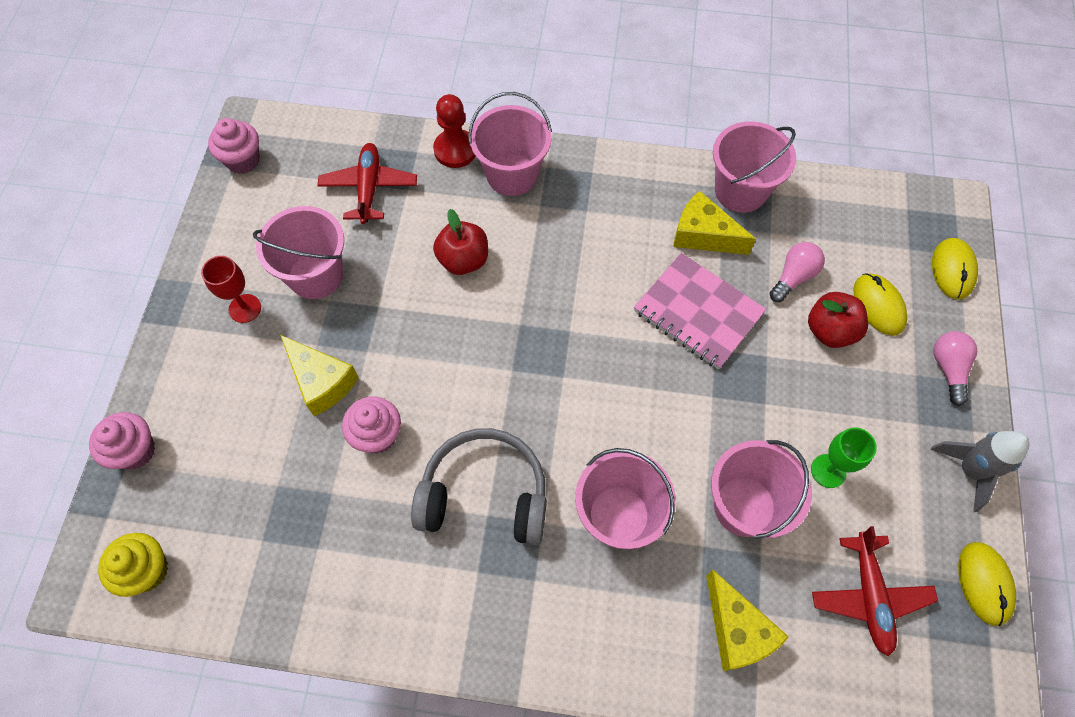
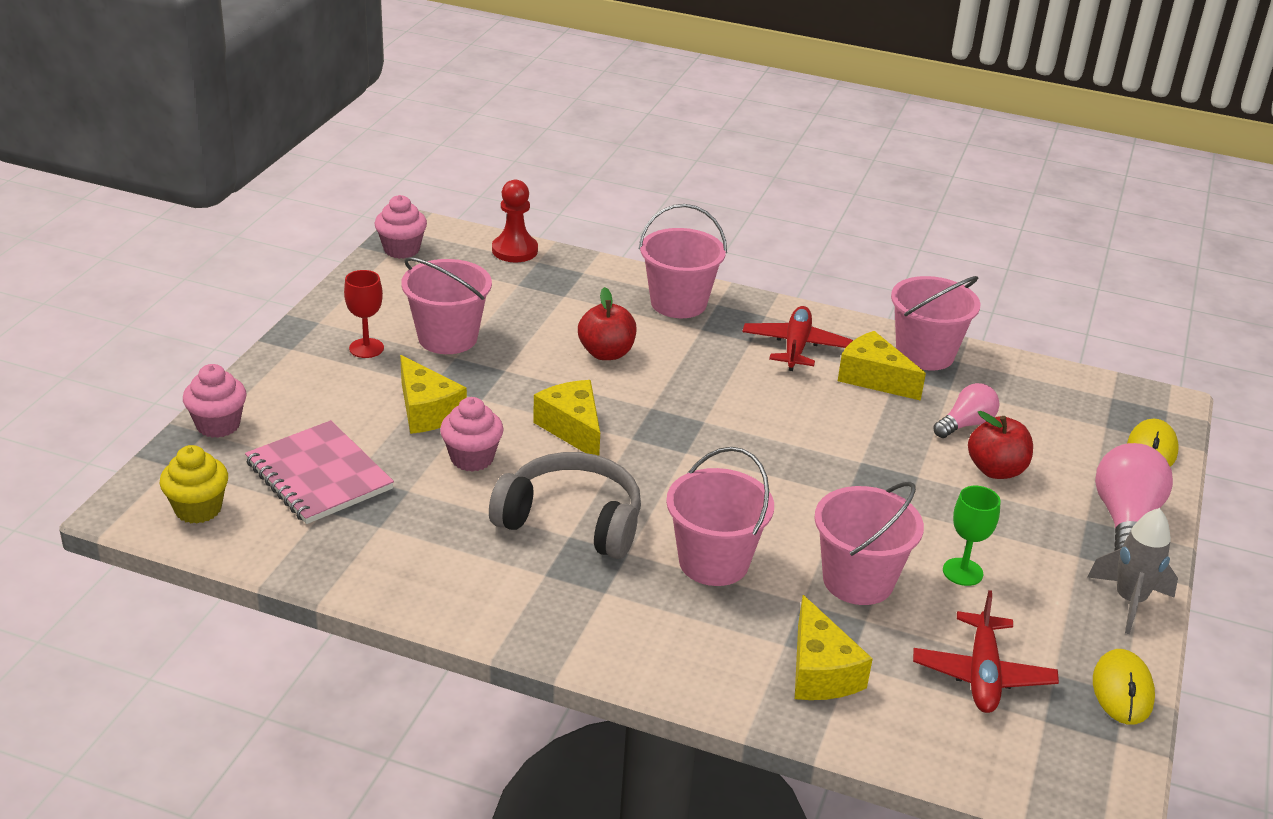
camera: 10 degrees right, 30 degrees down
(369, 188) = (524, 288): red plane -> red plane (796, 347)
(455, 150) = (624, 277): red pawn -> red pawn (514, 250)
(457, 371) = (572, 428): none -> yellow cheese
(698, 312) = (850, 432): pink notebook -> pink notebook (319, 475)
(878, 305) = (1057, 461): yellow mouse -> none
(948, 369) = (1125, 521): pink light bulb -> pink light bulb, size x1.64

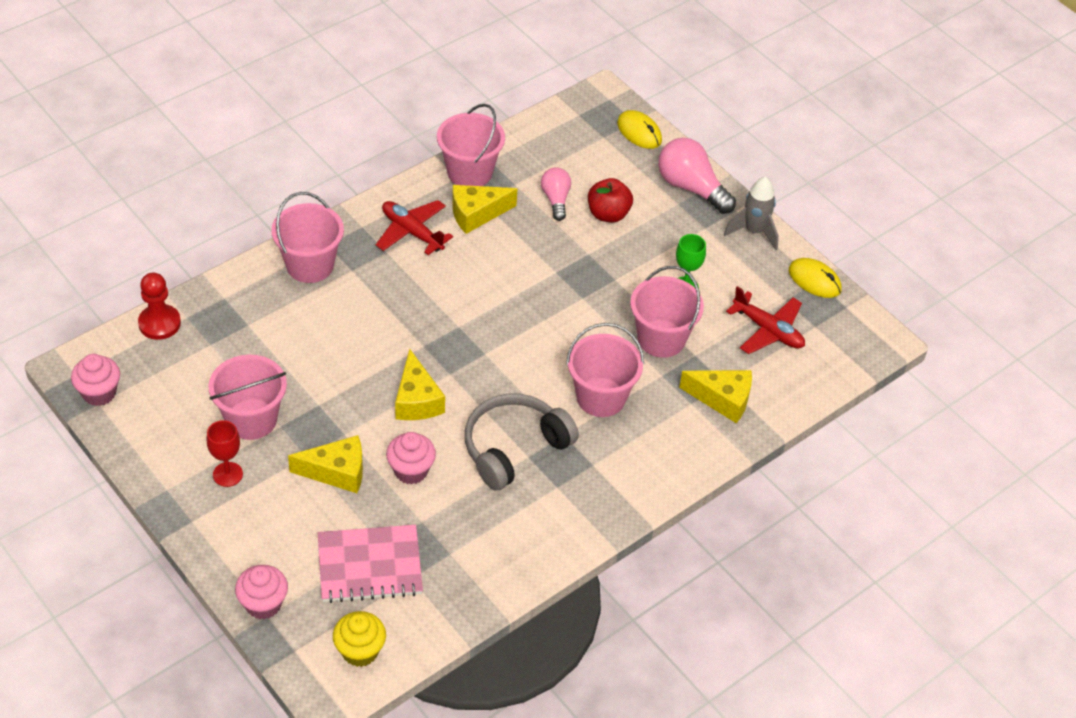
camera: 60 degrees left, 15 degrees up
(572, 428) = (416, 400): yellow cheese -> yellow cheese turned 105 degrees counterclockwise
(606, 353) = (341, 337): red apple -> none

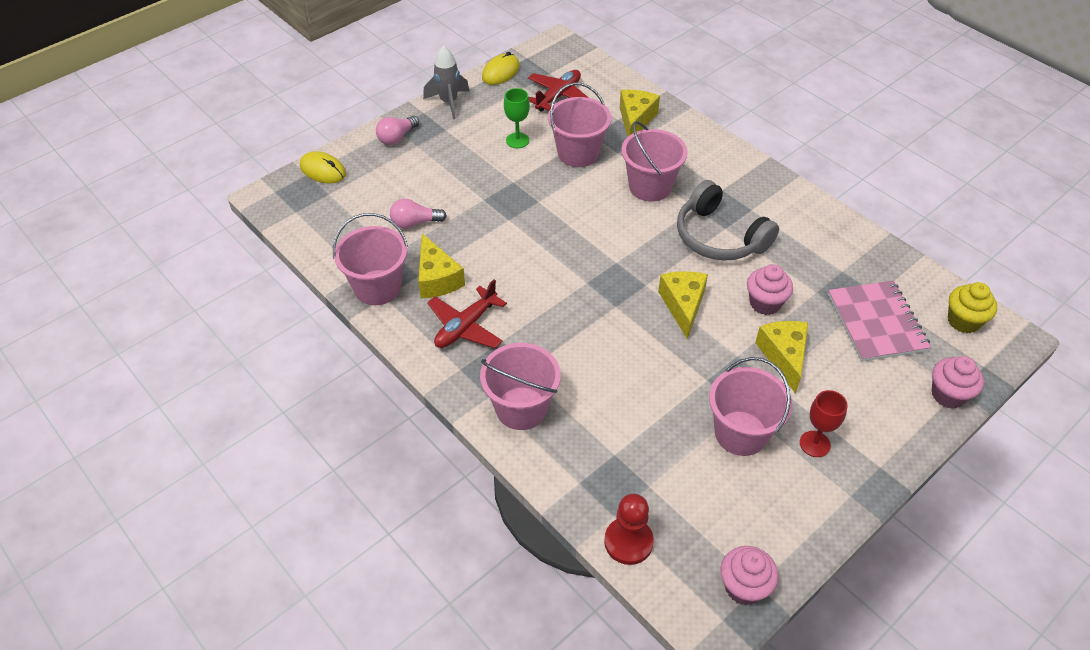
camera: 90 degrees left, 0 degrees up
(416, 400) = (683, 305): yellow cheese -> yellow cheese turned 75 degrees counterclockwise
(608, 214) = (432, 188): red apple -> none
(639, 132) = (323, 170): yellow mouse -> yellow mouse turned 75 degrees clockwise
(691, 188) = (397, 137): pink light bulb -> pink light bulb, size x0.61

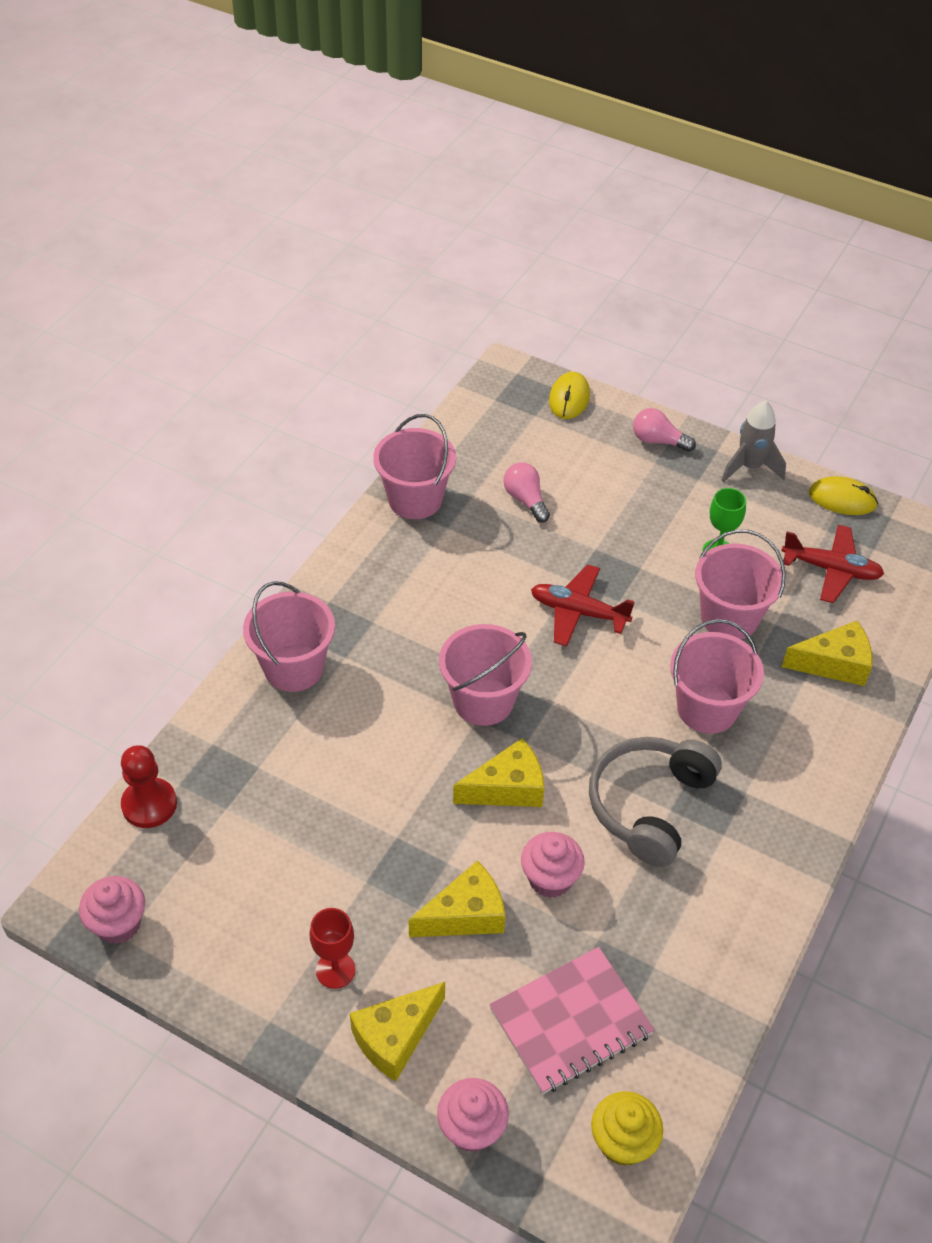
camera: 70 degrees right, 0 degrees up
(437, 278) = (449, 544): yellow cheese -> yellow cheese (395, 1037)
(466, 326) = (390, 589): red plane -> red plane (578, 612)
(741, 433) = (326, 886): pink bucket -> pink bucket (483, 701)

